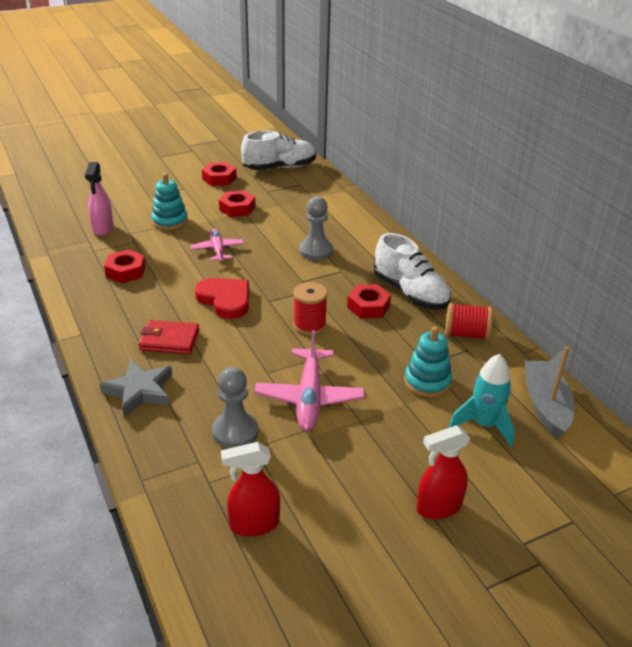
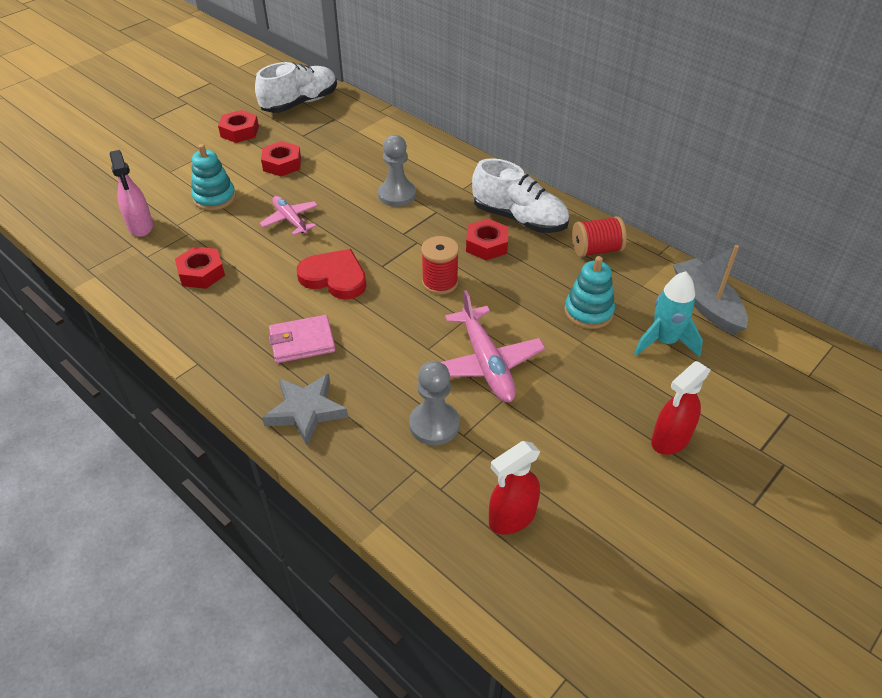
camera: 20 degrees left, 10 degrees up
(169, 340) = (302, 342): red wallet -> pink wallet

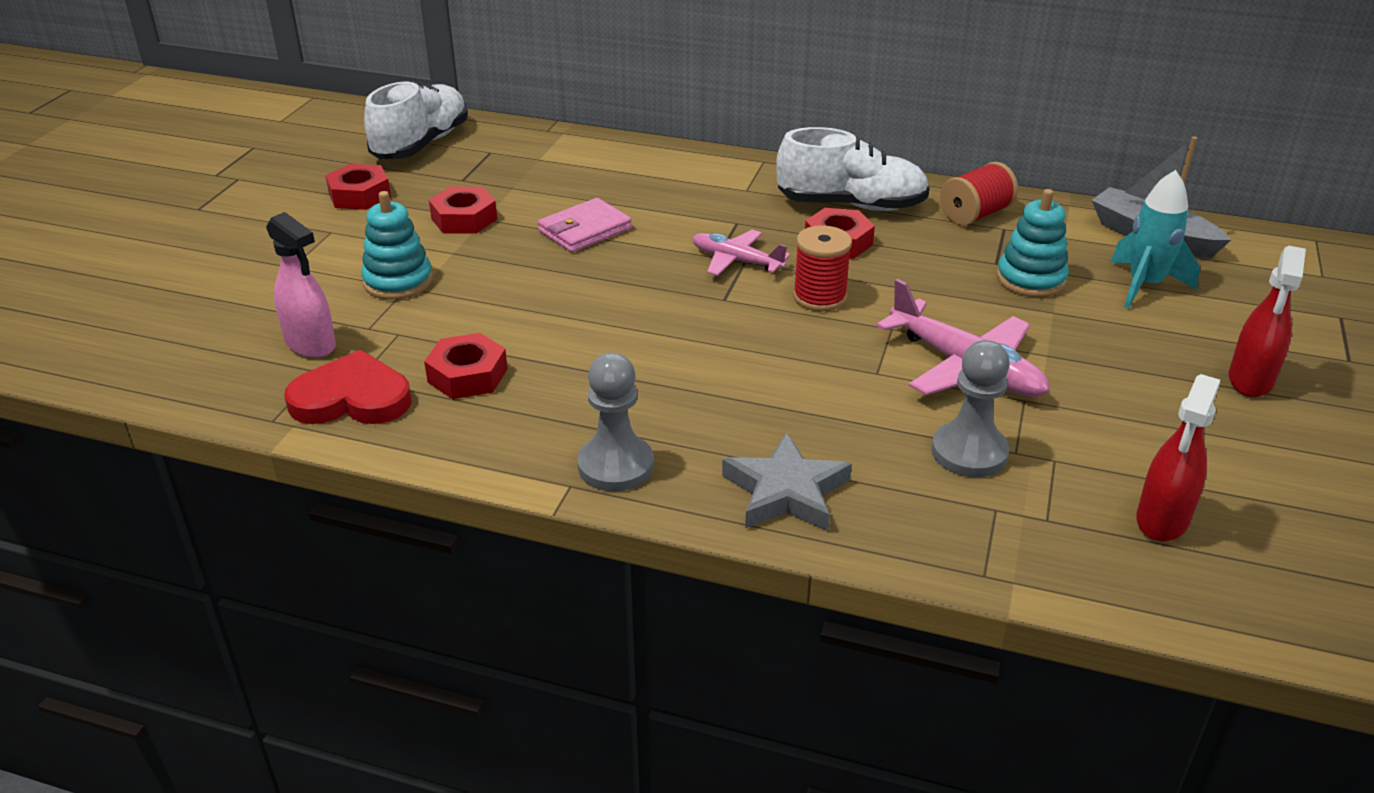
camera: 25 degrees left, 10 degrees down
(290, 220) = (542, 280): pink plane -> pink plane (736, 261)
(302, 342) = (700, 414): pink wallet -> pink wallet (585, 230)
(334, 277) = (672, 329): red heart -> red heart (352, 398)
(397, 195) = (665, 216): grey pawn -> grey pawn (615, 466)

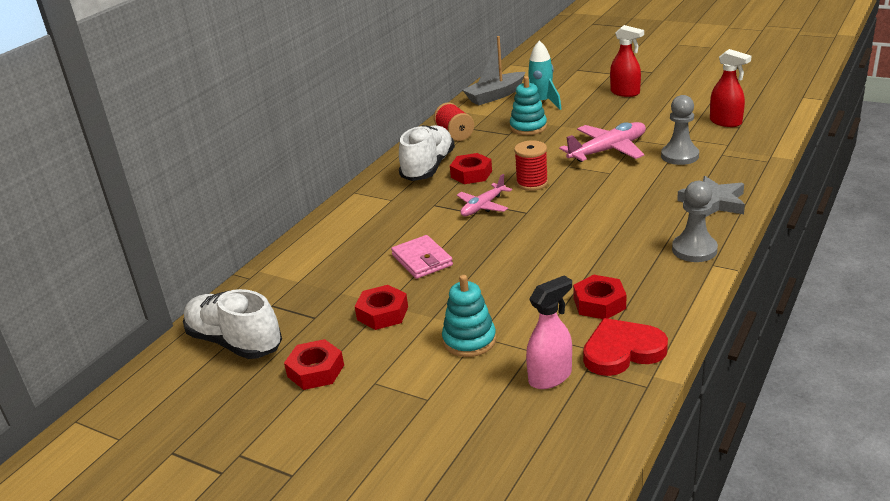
camera: 75 degrees left, 5 degrees down
(352, 398) = (622, 351): red heart -> red heart turned 60 degrees clockwise

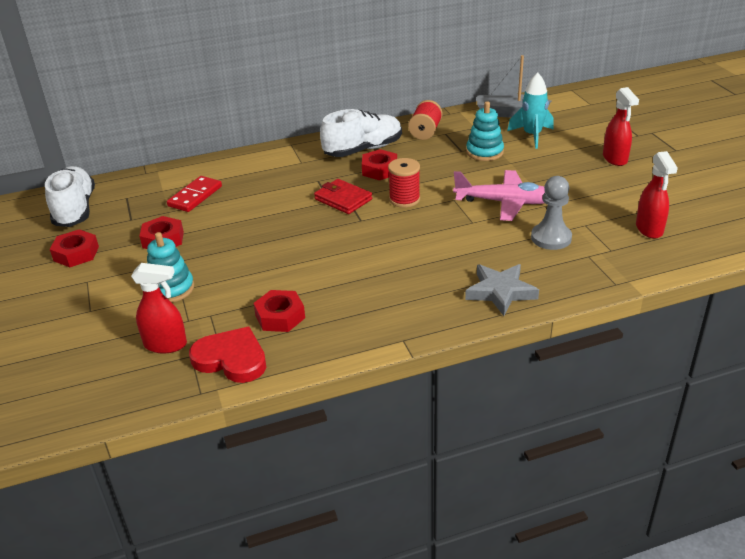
camera: 40 degrees right, 5 degrees up
(343, 269) = (195, 196): none -> red domino
(422, 260) = (242, 217): pink wallet -> none
(483, 206) = (343, 199): pink plane -> red wallet
(550, 377) = (166, 345): pink spray bottle -> red spray bottle
(694, 250) = (412, 320): grey pawn -> none

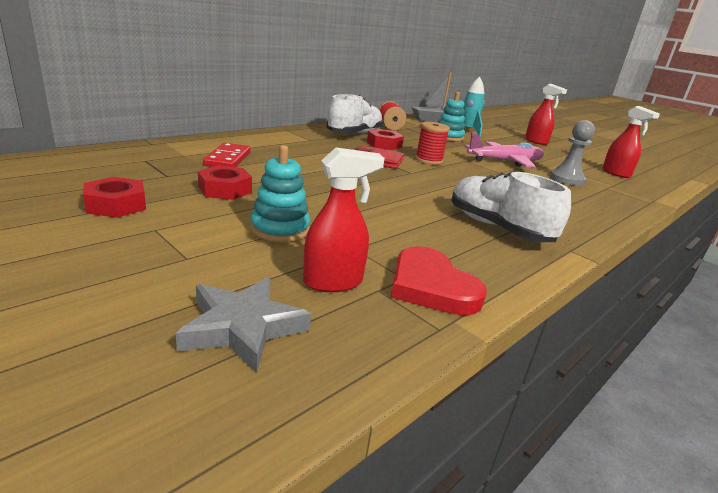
camera: 30 degrees left, 10 degrees down
(75, 210) = (82, 169): white shoe -> white shoe (497, 228)
(231, 359) = (431, 286): red heart -> red heart turned 120 degrees counterclockwise
(280, 316) = (433, 243): red nut -> none
(500, 292) = (588, 211): grey star -> grey star (243, 327)

